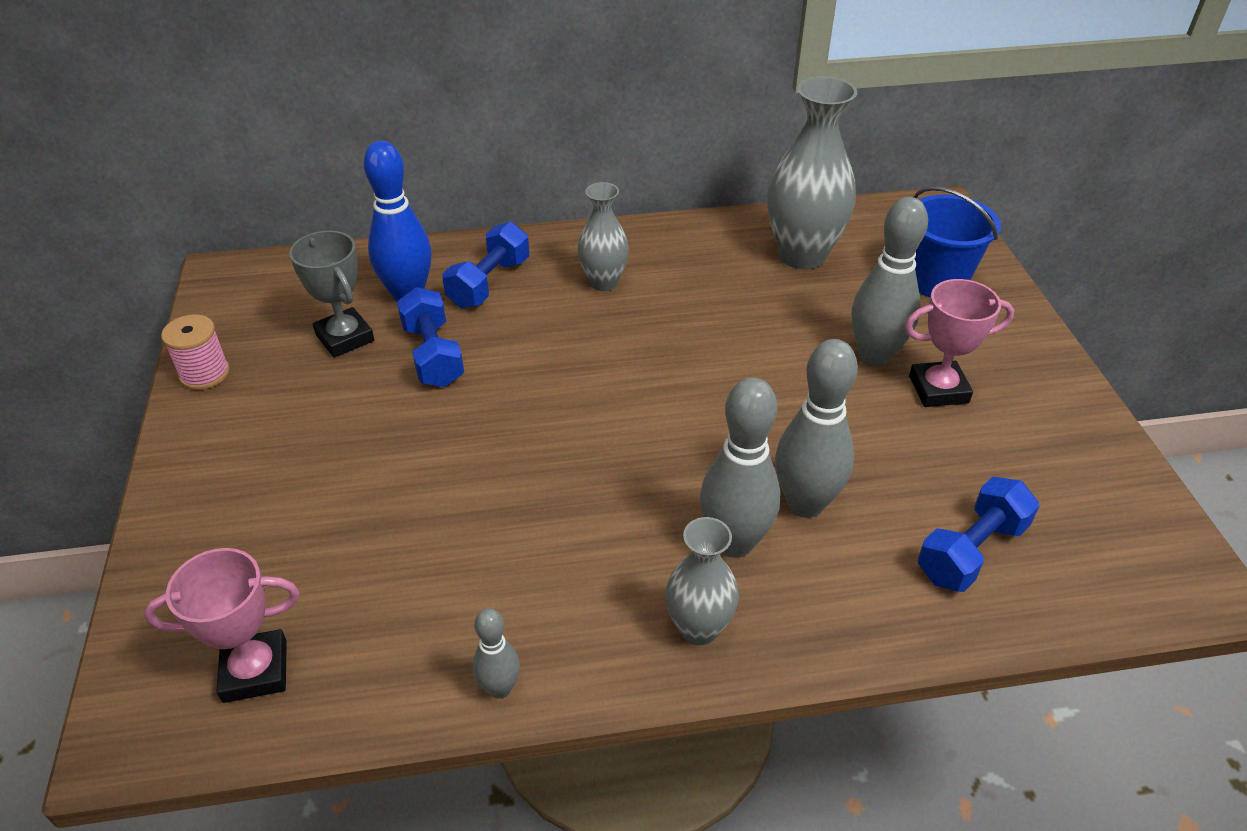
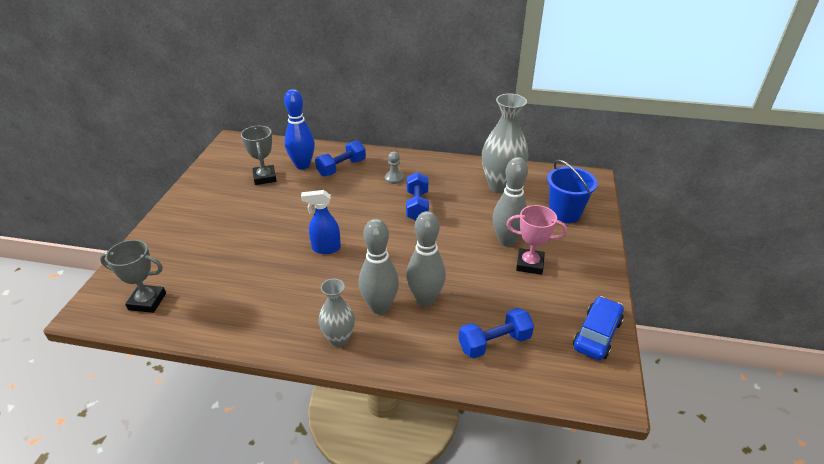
camera: 20 degrees right, 5 degrees down
(204, 374) = (199, 180): pink spool -> none
(255, 671) = (147, 301): pink trophy -> grey trophy
(433, 355) = (297, 193): blue dumbbell -> blue dumbbell (417, 206)
(499, 688) = (237, 337): grey bowling pin -> none
(560, 454) = (325, 248): none -> blue spray bottle
(603, 282) = (394, 178): grey vase -> grey pawn
(1118, 486) = (597, 334): none -> blue car

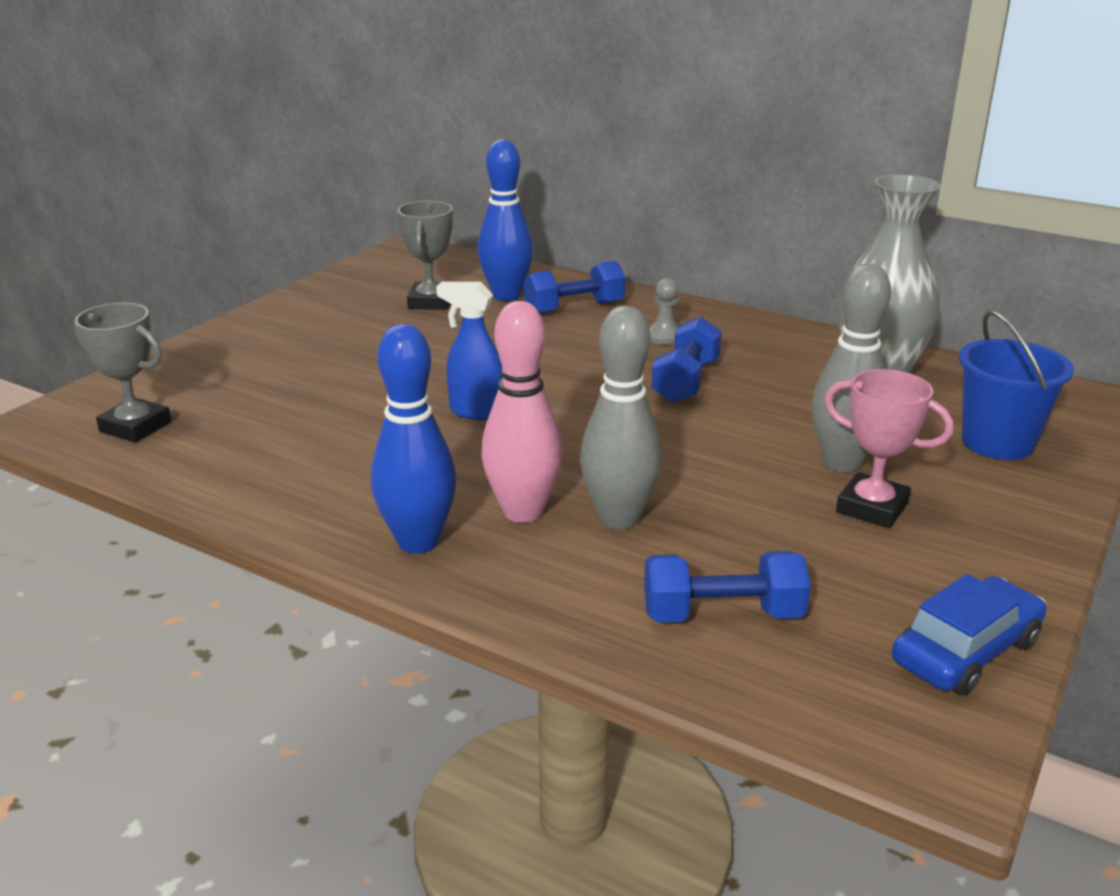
camera: 20 degrees right, 10 degrees down
(339, 339) = (418, 542): grey vase -> blue bowling pin
(379, 307) = (523, 512): grey bowling pin -> pink bowling pin

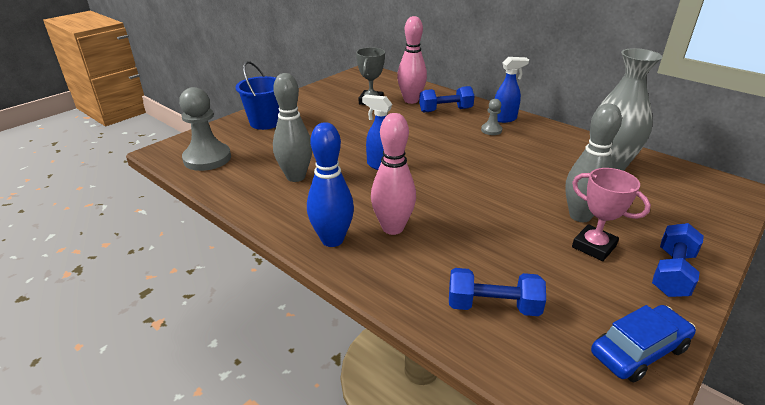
camera: 10 degrees right, 5 degrees up
(135, 427) = (207, 158): grey trophy -> grey pawn
(506, 295) = (411, 100): blue bowling pin -> pink bowling pin
(619, 518) = (445, 237): grey bowling pin -> grey bowling pin (296, 177)
(684, 316) = (504, 119): none -> blue spray bottle
(685, 381) = (498, 158): blue dumbbell -> blue dumbbell (671, 273)
(997, 442) = (677, 212): blue bucket -> blue bucket (265, 122)

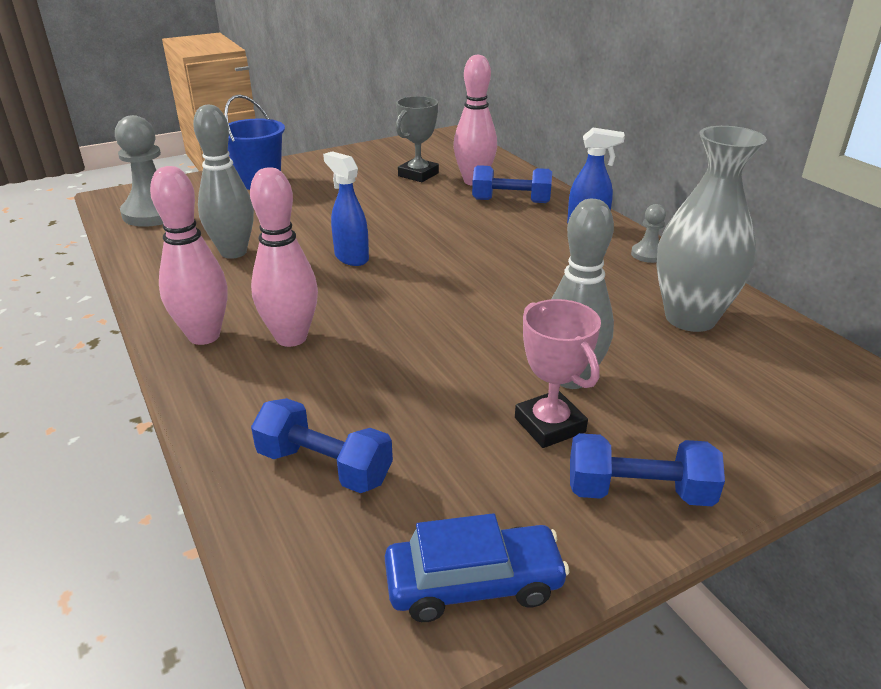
camera: 20 degrees right, 0 degrees up
(332, 240) = (204, 336): blue bowling pin -> pink bowling pin
(491, 130) = (552, 238): grey pawn -> grey pawn (648, 254)
(671, 273) = (638, 492): blue dumbbell -> blue dumbbell turned 45 degrees clockwise

